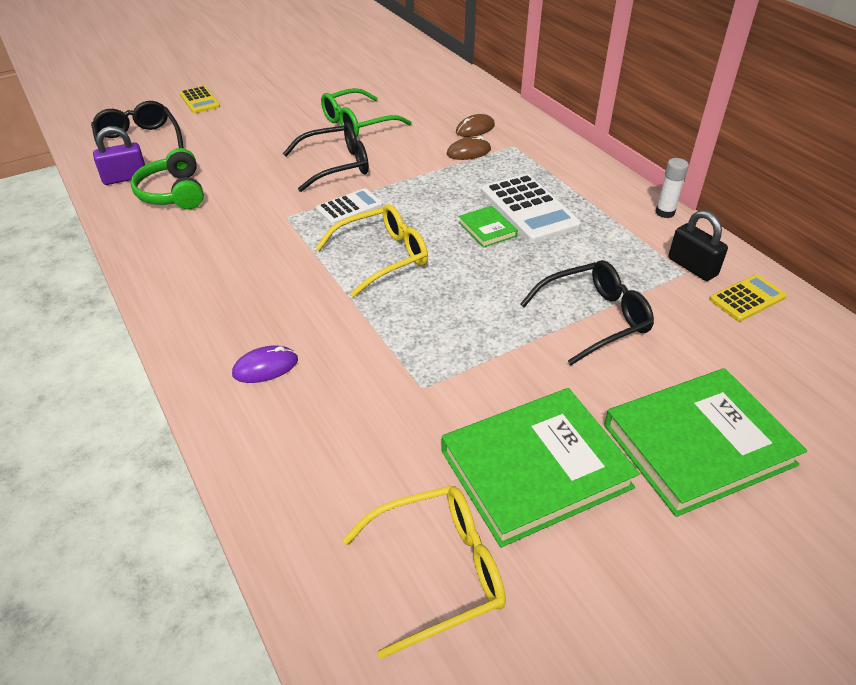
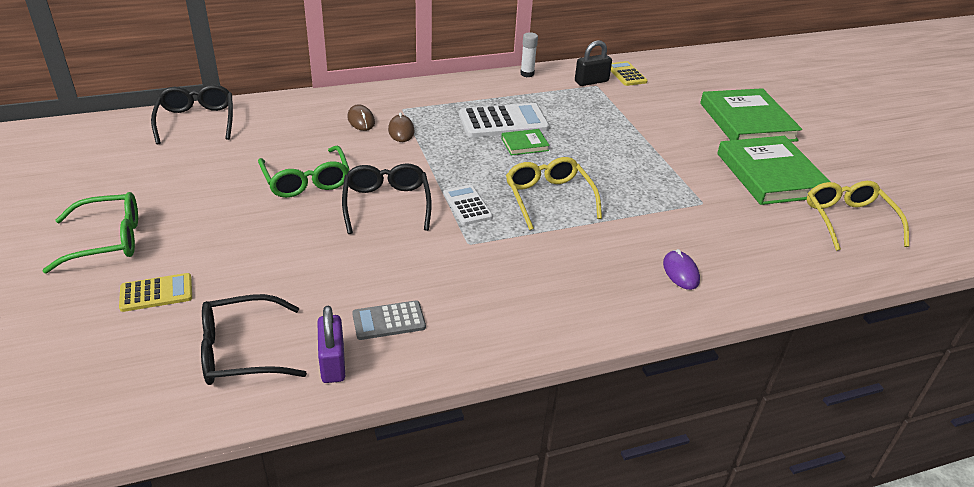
camera: 80 degrees left, 5 degrees down
(173, 193) = (389, 321): green headphones -> grey calculator
(255, 72) = (108, 240): none -> green glasses
(594, 318) = (639, 126): black glasses -> black glasses (196, 121)

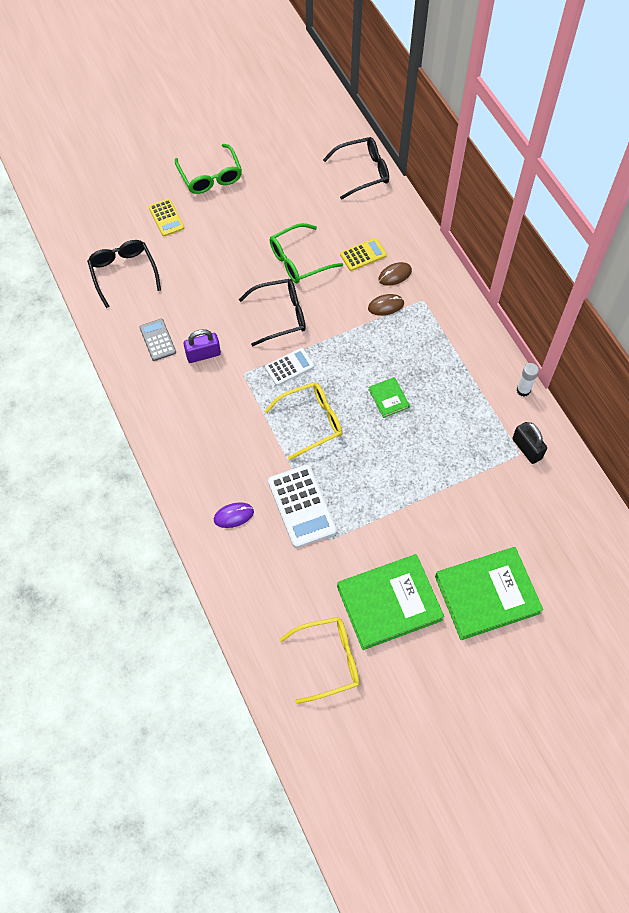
camera: 85 degrees right, 25 degrees up
(333, 363) = (119, 319): purple padlock -> purple padlock (203, 354)
(503, 122) = (422, 379): white calculator -> white calculator (301, 506)
(626, 74) = (555, 482): yellow calculator -> yellow calculator (363, 255)

